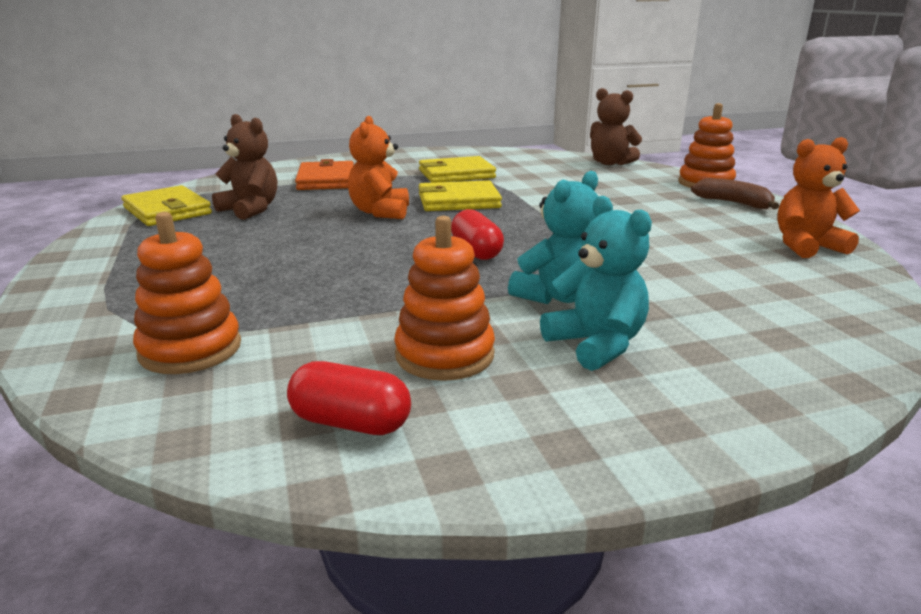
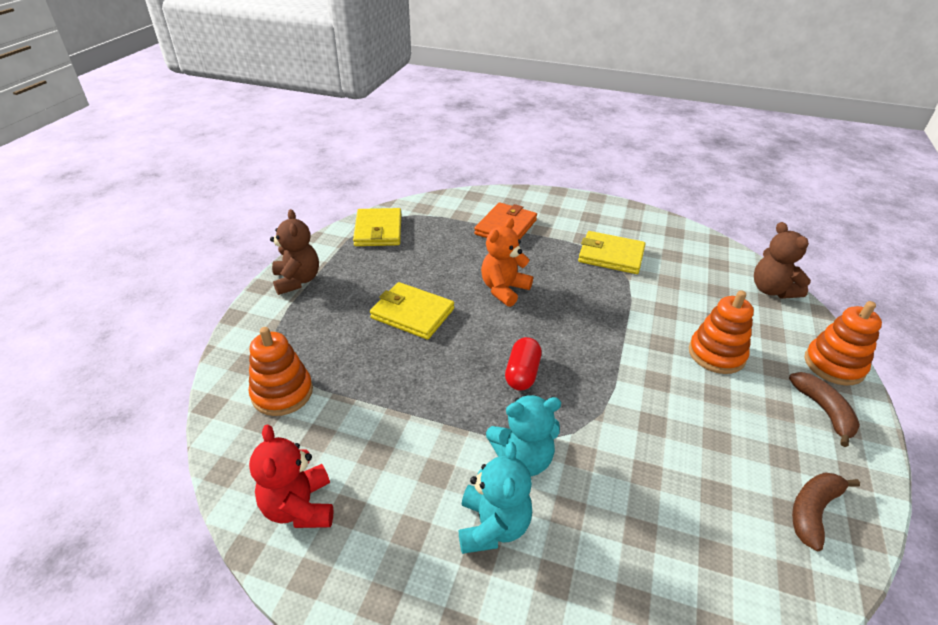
camera: 35 degrees right, 15 degrees up
(250, 210) = (425, 250): brown teddy bear -> brown teddy bear (297, 280)
(350, 423) = (300, 507): red capsule -> red teddy bear
(444, 355) = (396, 478): orange stacking toy -> orange stacking toy (716, 354)
(458, 201) = (574, 298): yellow wallet -> yellow wallet (412, 313)
(806, 246) = (813, 511): orange teddy bear -> brown banana

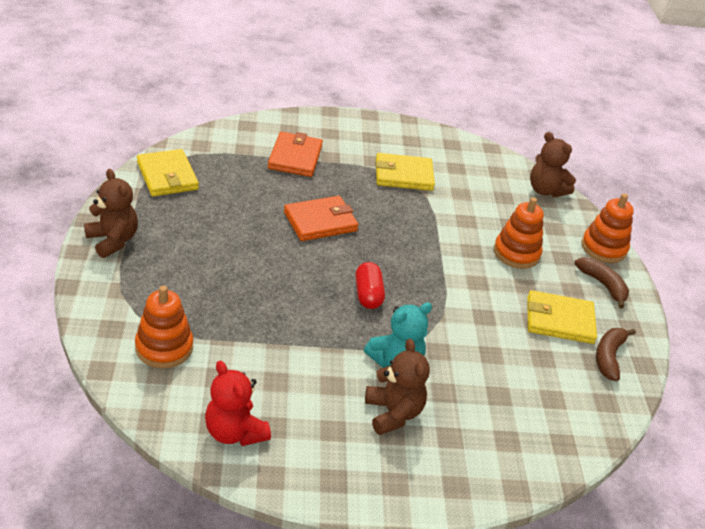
camera: 25 degrees left, 0 degrees up
(412, 313) = (246, 256): yellow wallet -> yellow wallet (559, 320)
(493, 526) = (393, 413): turquoise teddy bear -> brown teddy bear
(504, 289) = (320, 221): orange teddy bear -> orange wallet

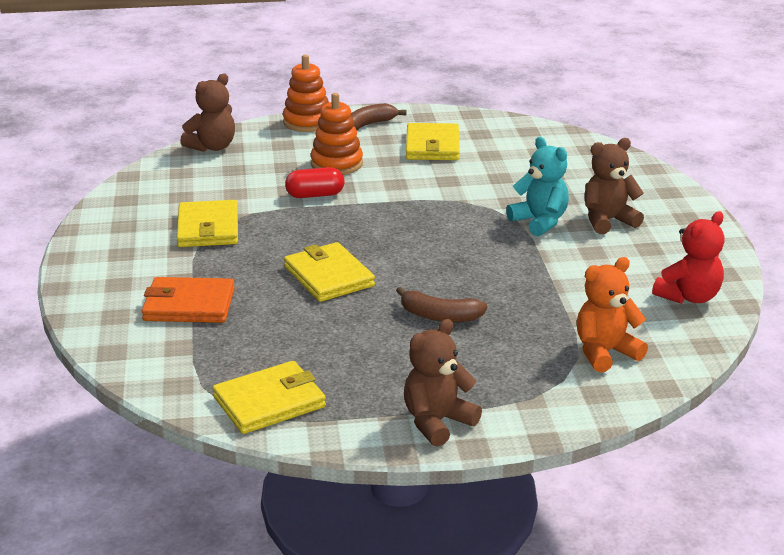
camera: 90 degrees left, 10 degrees down
(164, 347) = (605, 352): orange stacking toy -> orange teddy bear
(320, 221) = (329, 276): orange wallet -> yellow wallet
(368, 295) = (448, 240): red capsule -> red capsule (315, 195)
(609, 357) = (470, 127): brown banana -> brown banana (440, 316)

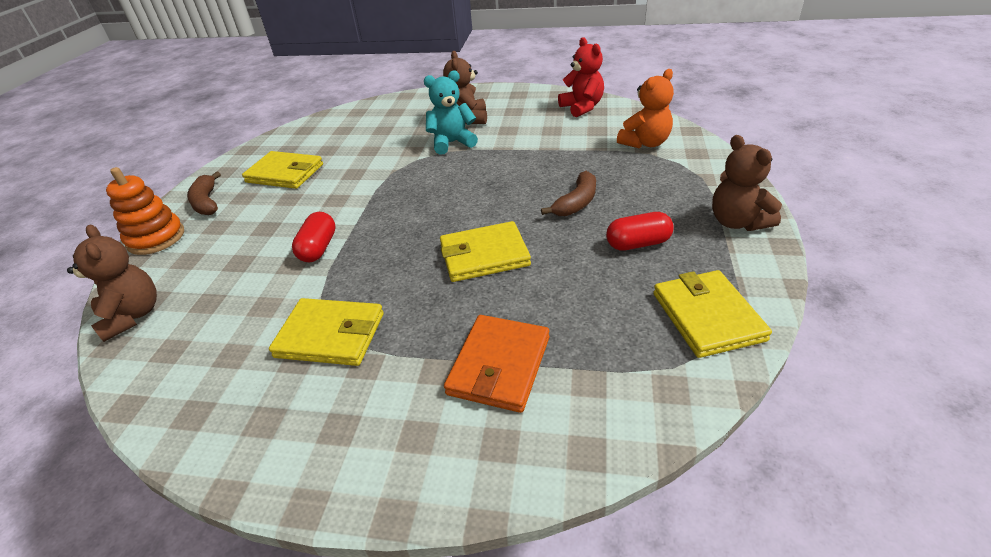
camera: 70 degrees left, 10 degrees up
(336, 164) = (266, 228): orange stacking toy -> none
(374, 359) = (638, 244): none -> red capsule
(605, 352) = (645, 143): orange teddy bear -> orange teddy bear turned 120 degrees counterclockwise

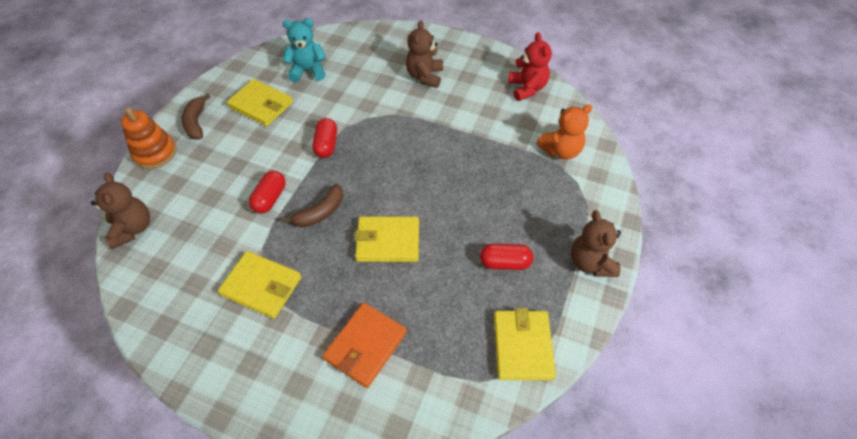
camera: 10 degrees right, 15 degrees up
(375, 189) = (326, 145): none -> red capsule
(452, 143) = (402, 105): turquoise teddy bear -> turquoise teddy bear (308, 71)
(576, 202) = (476, 205): brown banana -> brown banana (320, 212)

